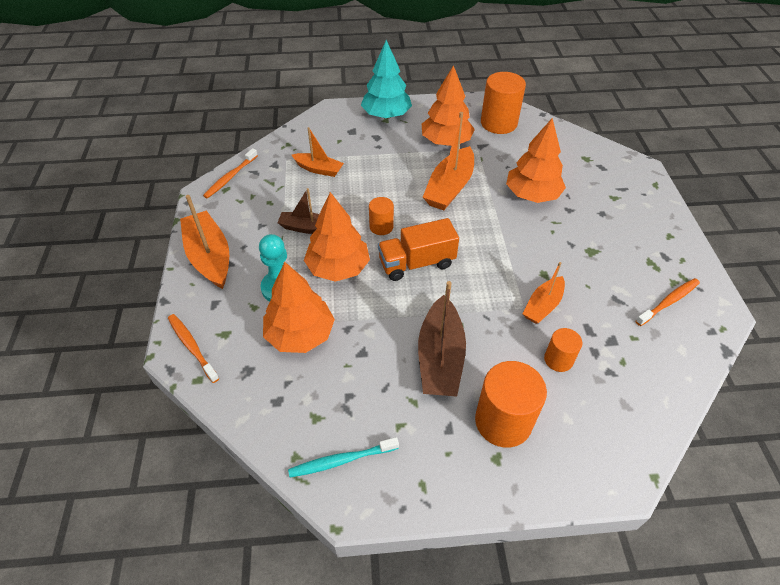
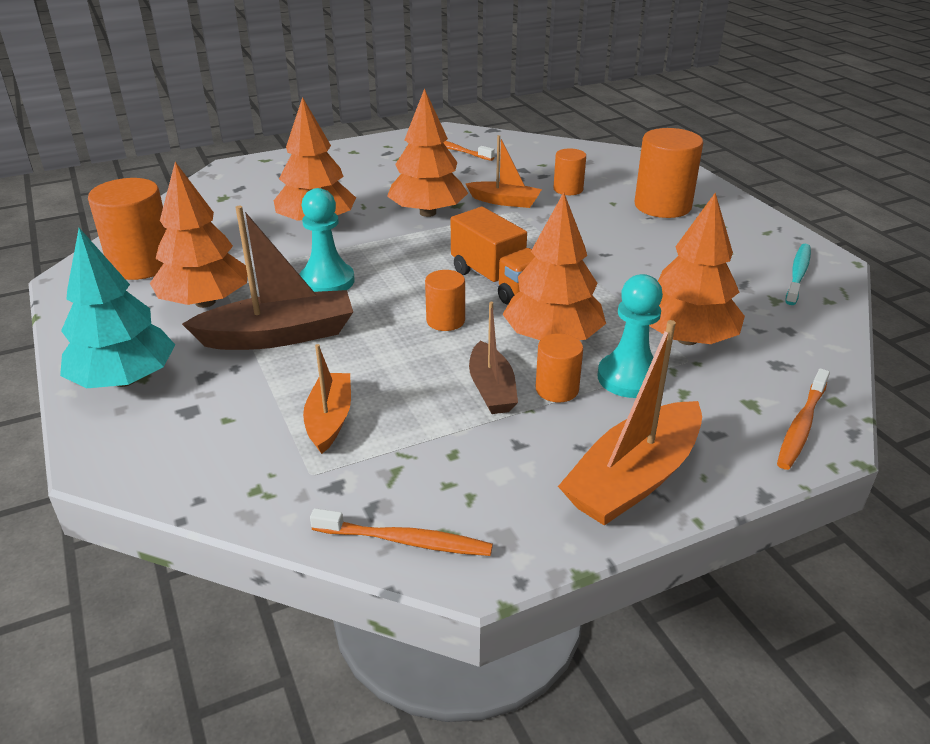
camera: 110 degrees left, 15 degrees down
(291, 253) = (557, 389): none -> orange cylinder
(341, 460) = (798, 274): turquoise toothbrush -> turquoise toothbrush turned 120 degrees counterclockwise
(440, 357) = (625, 244): brown boat -> brown boat (279, 335)
(449, 188) = (327, 281): orange boat -> turquoise pawn
(533, 253) = (428, 213): none -> orange tree

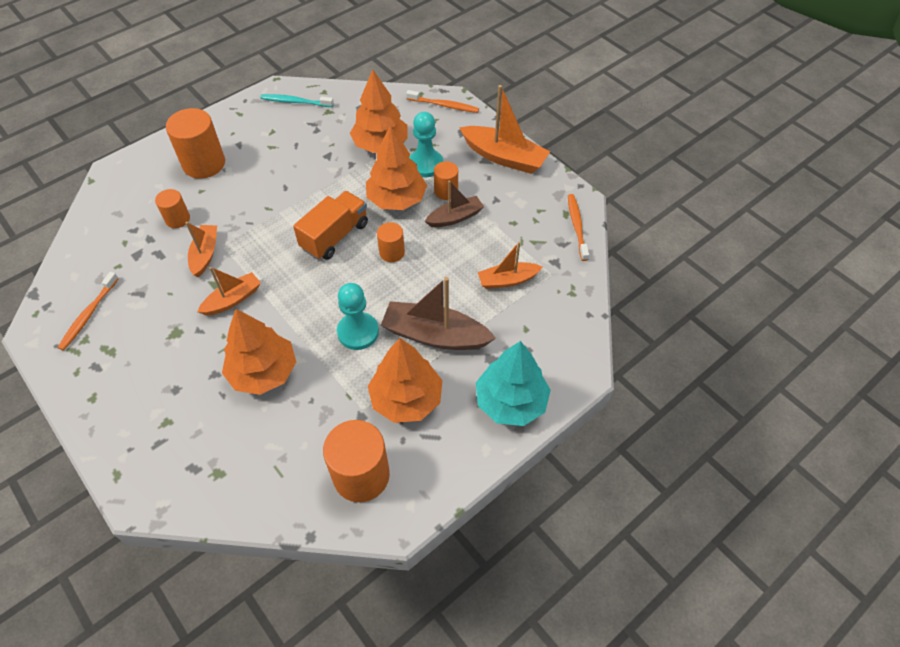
camera: 105 degrees left, 20 degrees up
(279, 335) = (435, 335): brown boat -> brown boat turned 45 degrees counterclockwise
(428, 213) = (233, 299): orange tree -> orange boat

